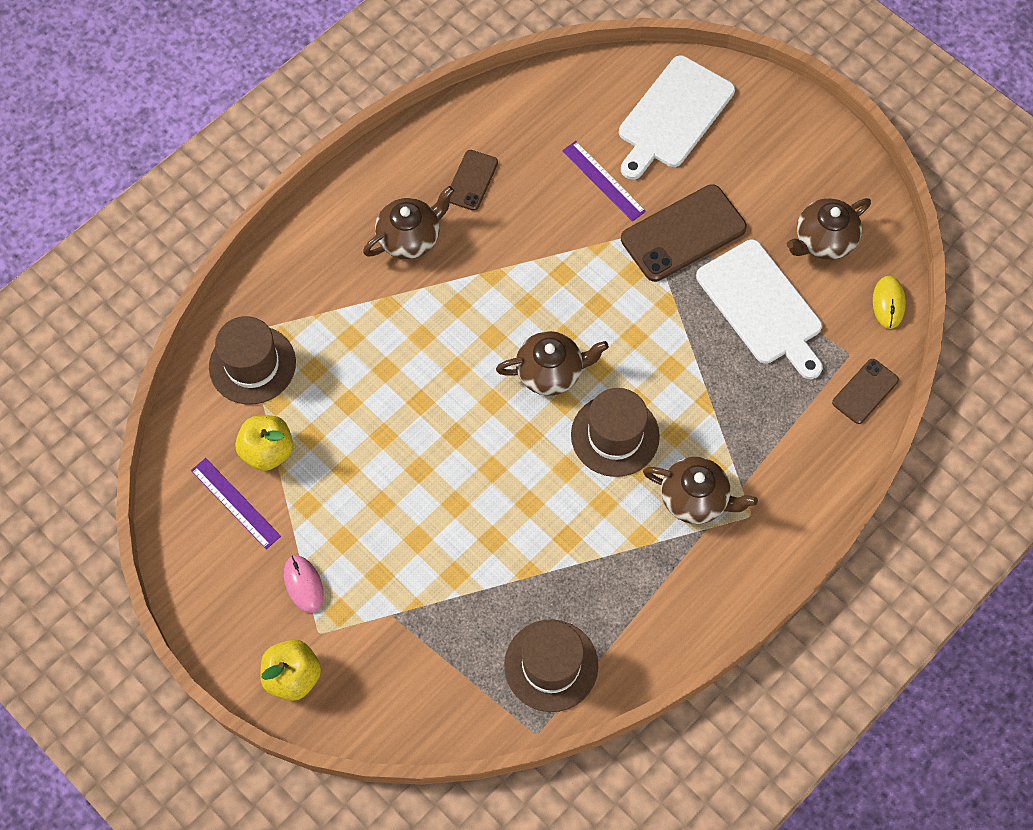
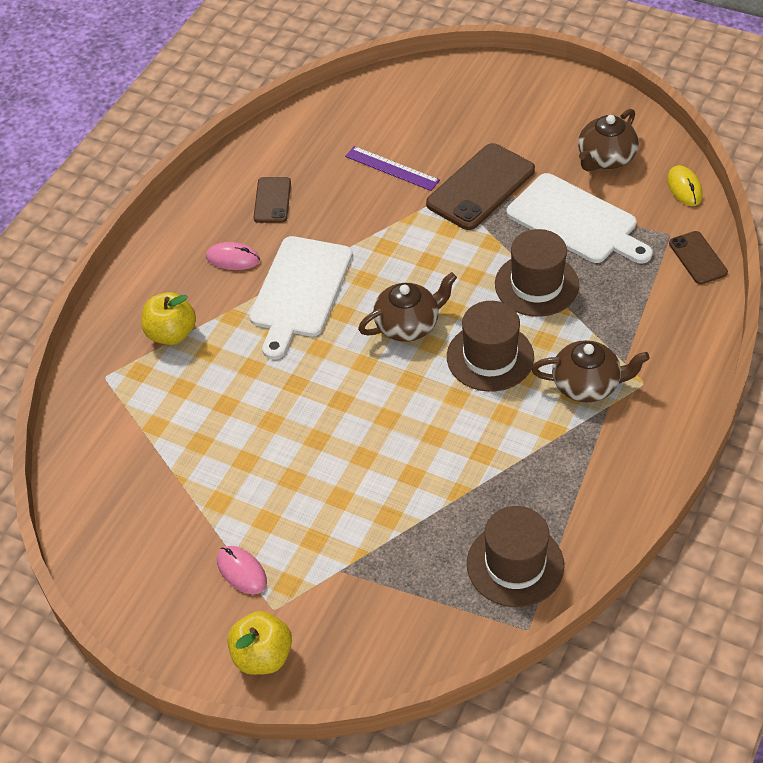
camera: 15 degrees left, 15 degrees down
(235, 503) = (146, 522): purple ruler -> none
(252, 365) = (120, 401): brown hat -> brown hat (536, 285)
(268, 451) = (162, 468): yellow apple -> yellow apple (171, 334)
(410, 237) = (233, 258): brown teapot -> pink mouse
(673, 116) = (432, 106): white cutting board -> white cutting board (300, 291)
(865, 391) = (697, 258): brown phone -> brown phone turned 45 degrees counterclockwise

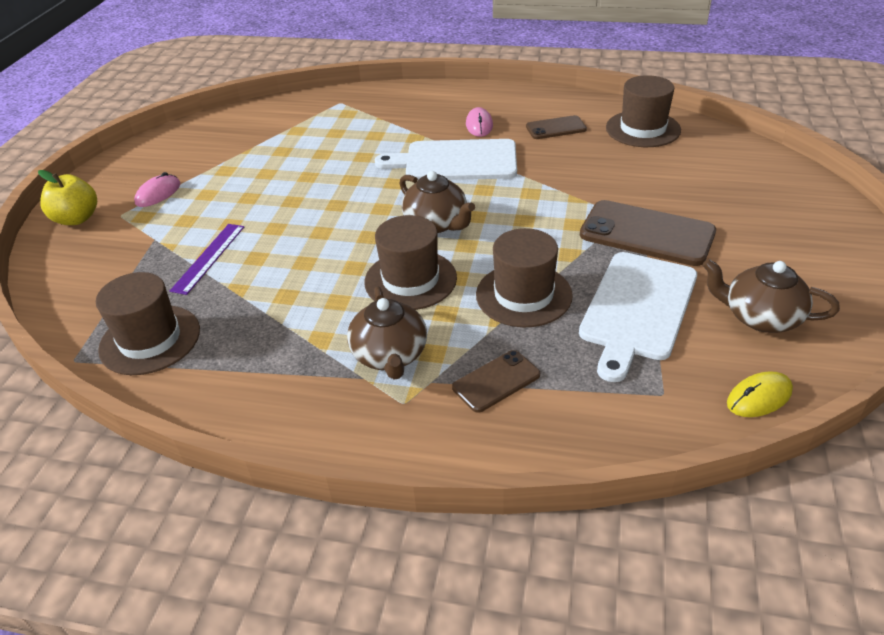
camera: 75 degrees right, 10 degrees down
(171, 334) = (389, 117): yellow apple -> none
(307, 139) = (643, 129): none -> brown hat
(392, 168) = (636, 177): purple ruler -> purple ruler (208, 258)
(697, 258) = (634, 427): brown phone -> brown phone (496, 381)

